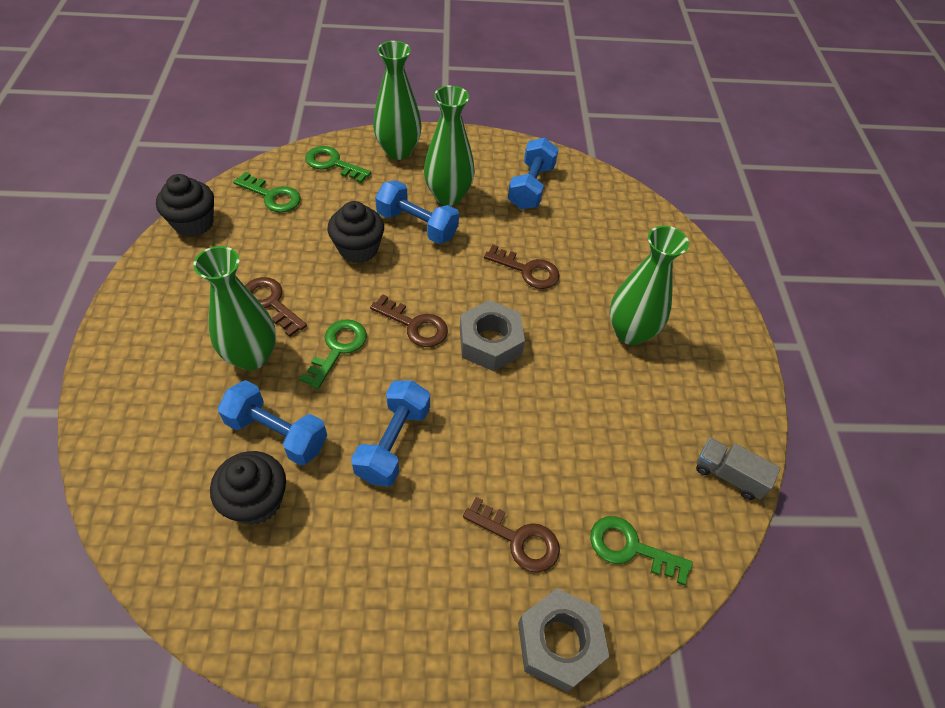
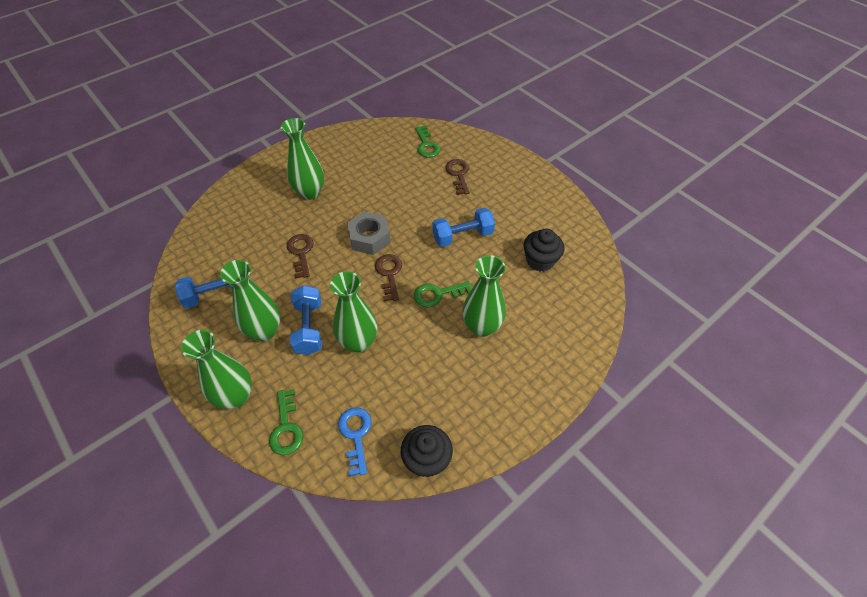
camera: 125 degrees left, 0 degrees up
(270, 303) = (442, 350): brown key -> none
(272, 196) = (355, 435): green key -> blue key
(277, 433) = (506, 279): blue dumbbell -> none
(358, 249) = (358, 342): black cupcake -> green vase
(559, 642) = (482, 146): grey nut -> none
(728, 475) = (363, 133): grey truck -> none

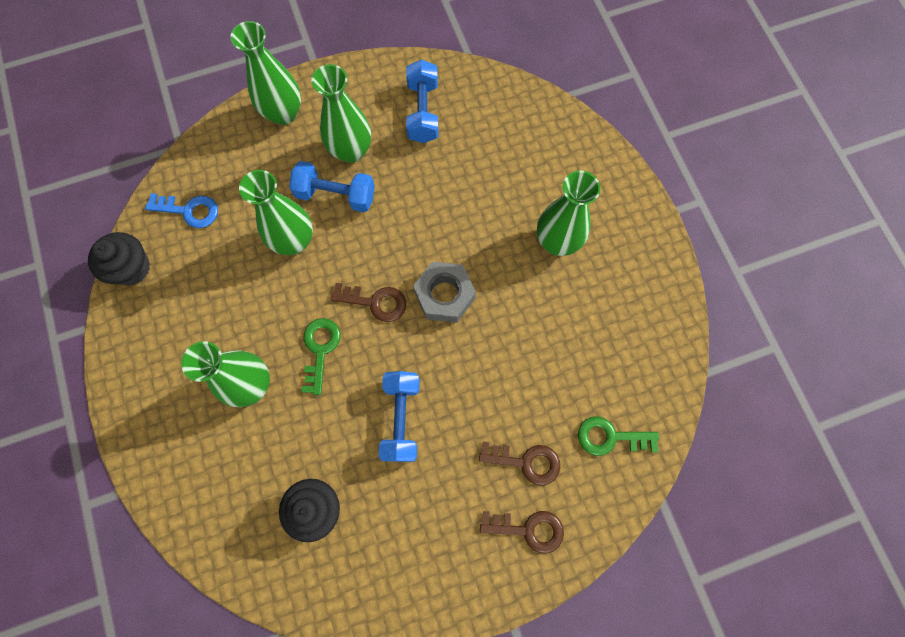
camera: 110 degrees right, 20 degrees up
(286, 428) = (228, 151): green key -> none
(301, 252) = (451, 209): brown key -> brown key (529, 529)

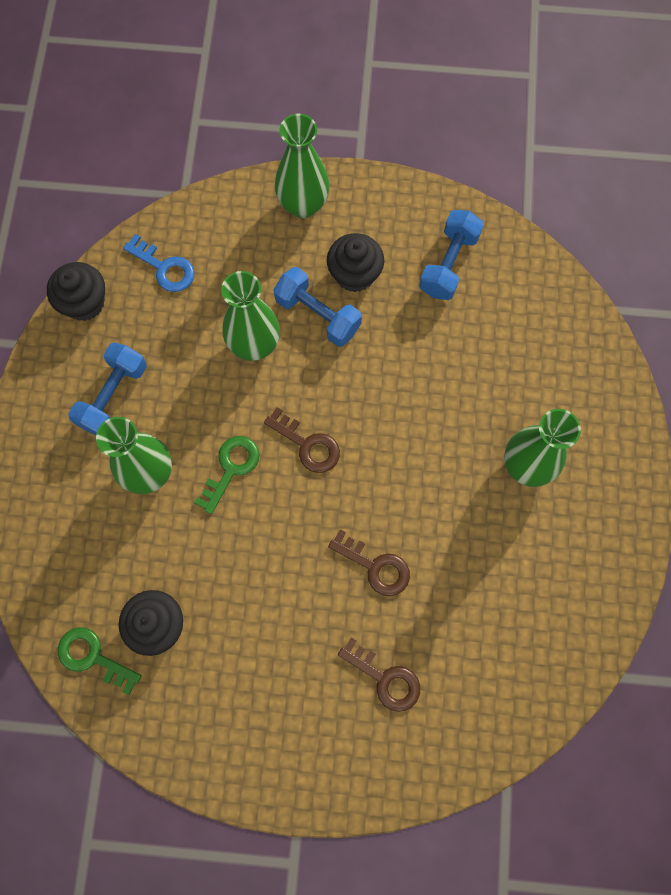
camera: 25 degrees right, 0 degrees up
(351, 151) = (354, 274): green vase -> black cupcake
(401, 418) = (280, 575): blue dumbbell -> blue dumbbell (113, 396)
(444, 295) = (381, 469): grey nut -> none
(529, 529) = (356, 747): brown key -> brown key (375, 566)
(610, 437) = (484, 695): green key -> green key (92, 657)

